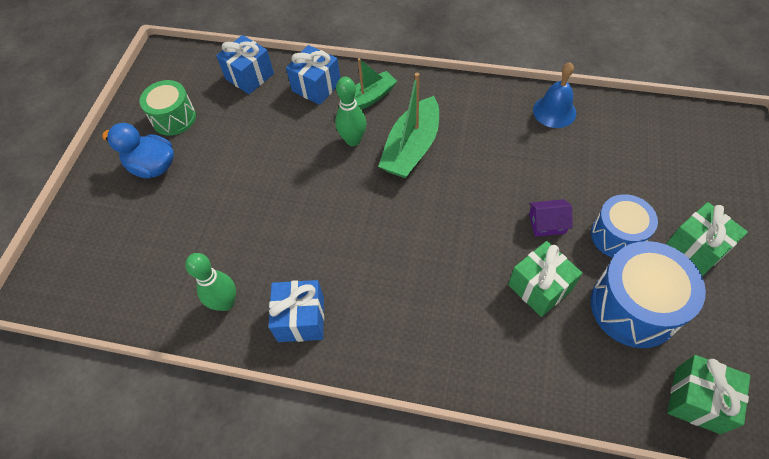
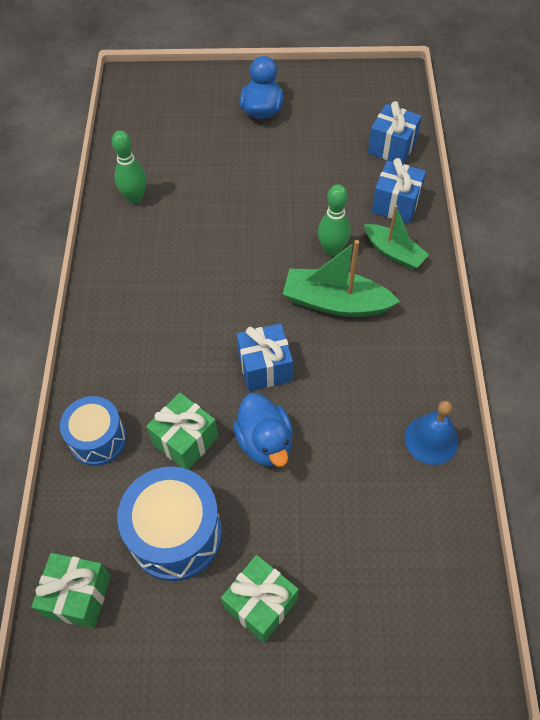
camera: 75 degrees right, 0 degrees up
(174, 118) = (321, 107): green drum -> none
(301, 319) = (127, 253): blue gift -> blue gift (265, 367)
(547, 223) = (265, 442): purple house -> blue duck
(617, 236) = (262, 516): blue drum -> blue drum (98, 439)

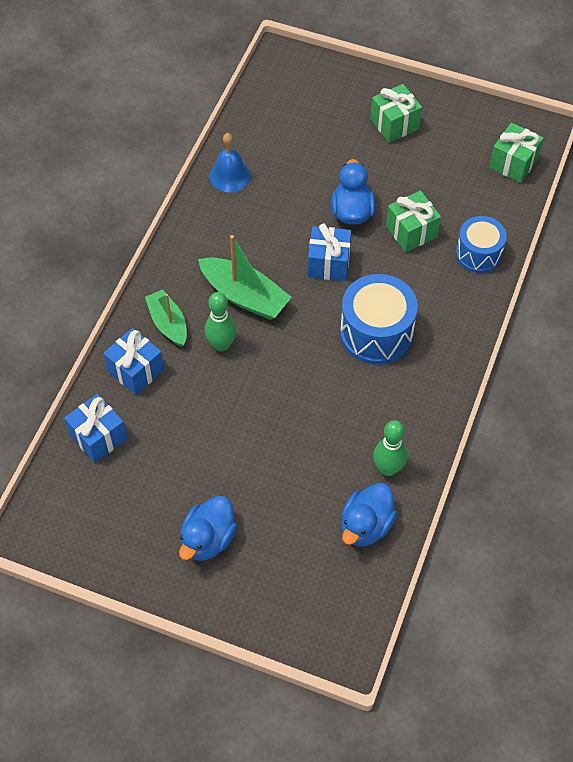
camera: 160 degrees left, 0 degrees up
(140, 154) = (366, 526): none -> blue duck
(175, 534) = (437, 177): blue drum -> blue drum (376, 333)

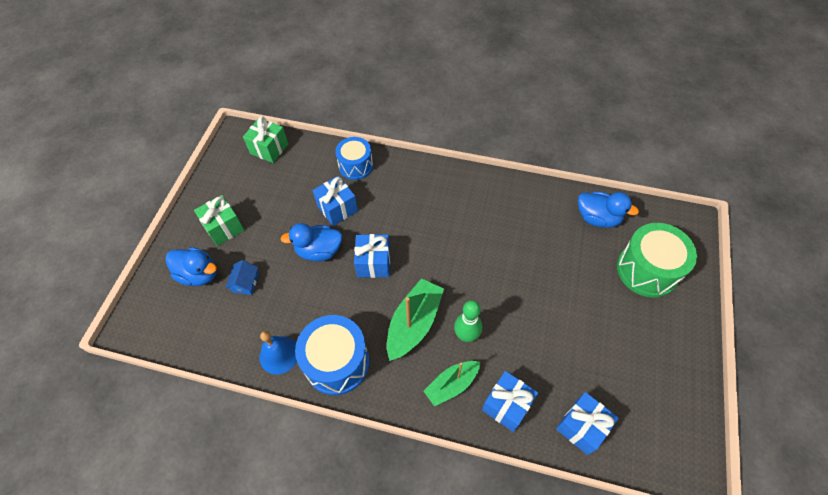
camera: 95 degrees left, 0 degrees up
(208, 539) = (645, 320): blue duck -> blue duck (199, 274)
(277, 564) = (647, 270): none -> green drum
(319, 146) = (245, 283): none -> blue house
(376, 333) = (436, 224): blue drum -> blue drum (337, 362)
(388, 468) = (549, 208): green bowling pin -> none
(411, 232) = (337, 208): green gift -> blue gift

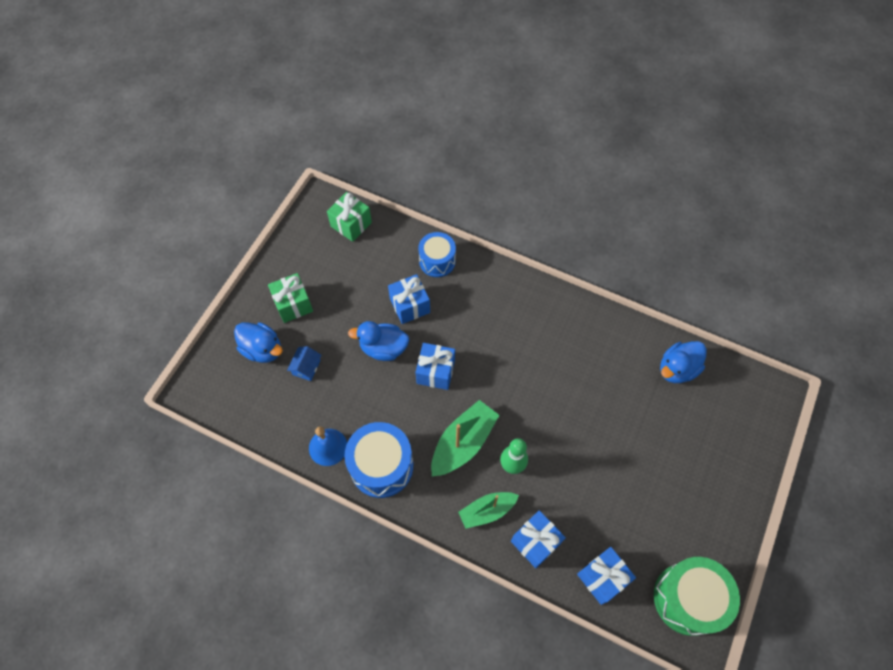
camera: 10 degrees right, 5 degrees up
(597, 218) = (677, 369): blue duck -> blue duck turned 105 degrees clockwise
(647, 270) = (713, 436): green drum -> green drum (687, 599)

